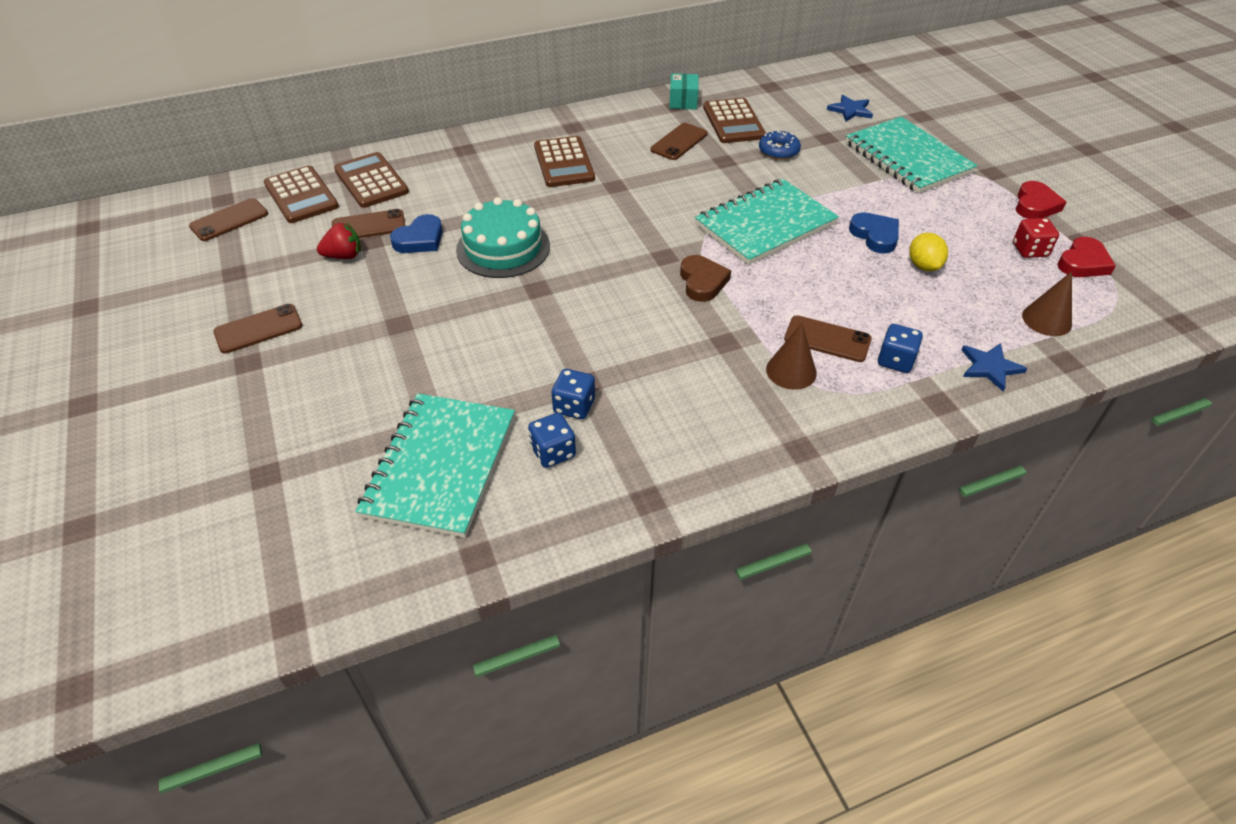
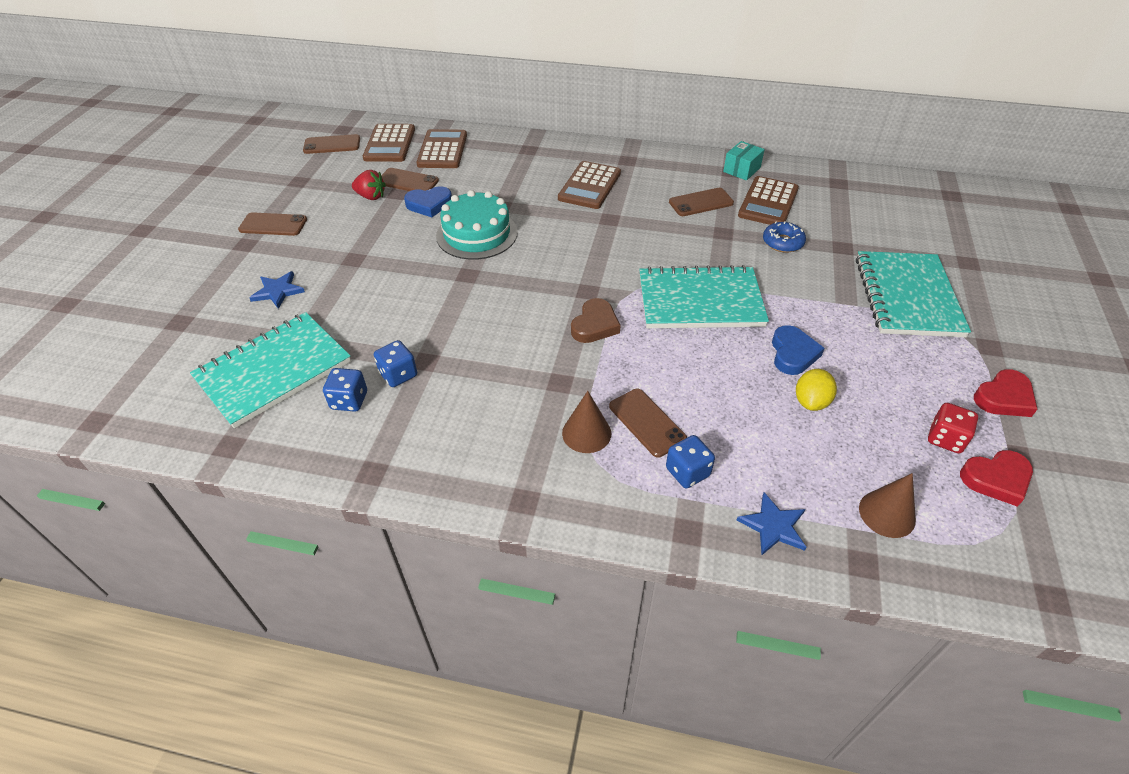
camera: 35 degrees right, 0 degrees up
(850, 110) = (896, 231): blue star -> blue star (278, 291)

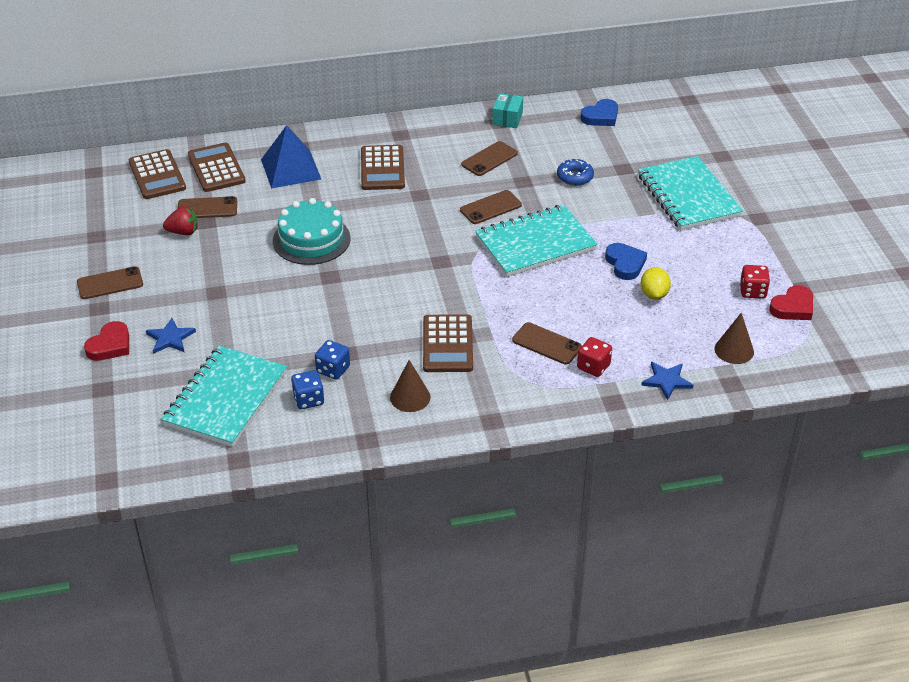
camera: 25 degrees left, 5 degrees down
(332, 145) = (97, 191): brown phone -> brown phone (491, 207)
(429, 204) = (246, 224): blue heart -> blue heart (601, 116)
(506, 166) = (291, 169): none -> blue pyramid
(586, 433) = (507, 364): brown cone -> brown cone (410, 397)
(595, 325) = (464, 286): brown heart -> none
(687, 472) = (593, 367): blue dice -> red dice
(768, 202) = (545, 144): brown calculator -> brown calculator (447, 344)
(1004, 398) = (780, 252): red heart -> red heart (110, 345)

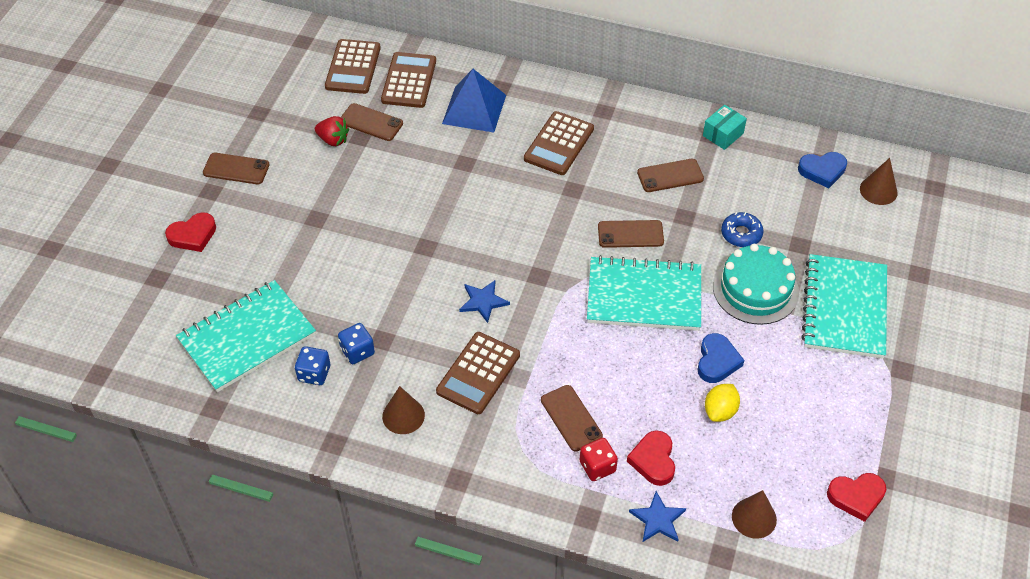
camera: 30 degrees right, 10 degrees up
(170, 338) = (245, 251): blue star -> blue star (483, 301)
(311, 239) = (438, 197): turquoise cake -> turquoise cake (755, 289)
(631, 345) = (653, 460): none -> red heart
(651, 115) = (878, 190): none -> brown cone
(752, 291) = (827, 457): red dice -> none

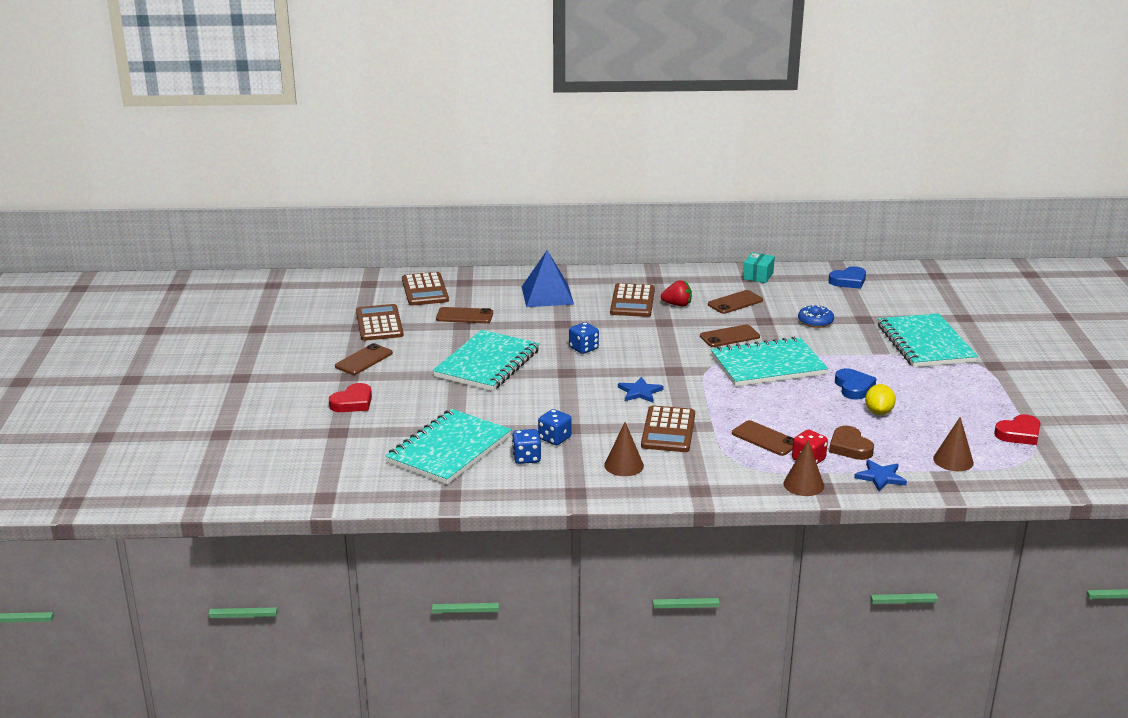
camera: 20 degrees left, 25 degrees down
(236, 169) = (364, 360): brown phone -> brown phone turned 45 degrees counterclockwise
(333, 140) = (439, 330): red strawberry -> red strawberry (677, 305)
(353, 209) = (487, 363): none -> turquoise notebook
(409, 81) = (479, 289): brown calculator -> brown calculator (379, 324)
(464, 211) = (583, 348): none -> blue dice
(653, 460) = (849, 447): red heart -> brown heart
(755, 289) = (850, 346): turquoise cake -> none
(878, 190) = (898, 283): brown cone -> brown cone (803, 484)

